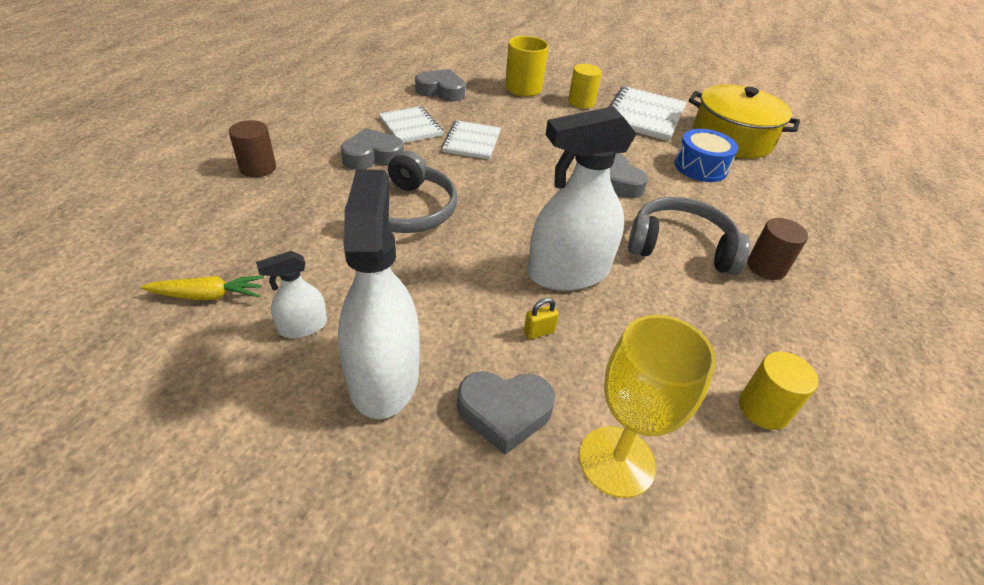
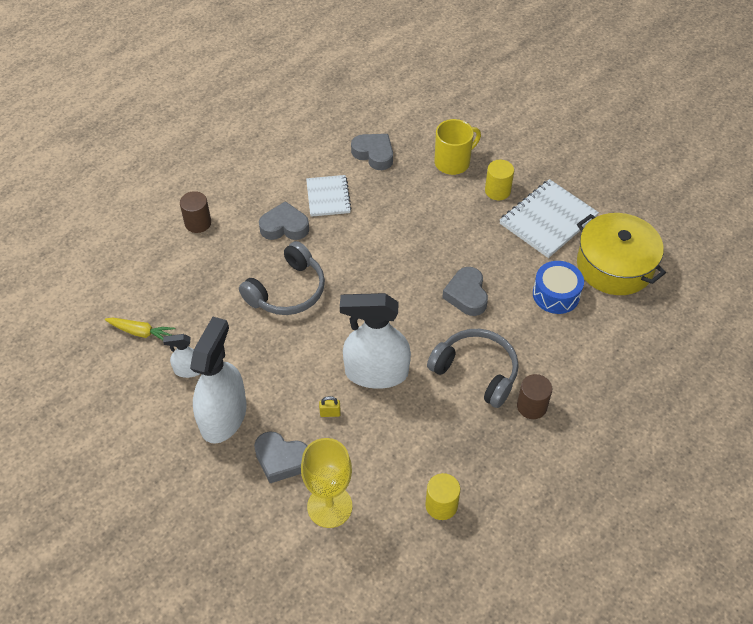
camera: 25 degrees right, 10 degrees up
(471, 142) = (370, 225): white notebook -> none

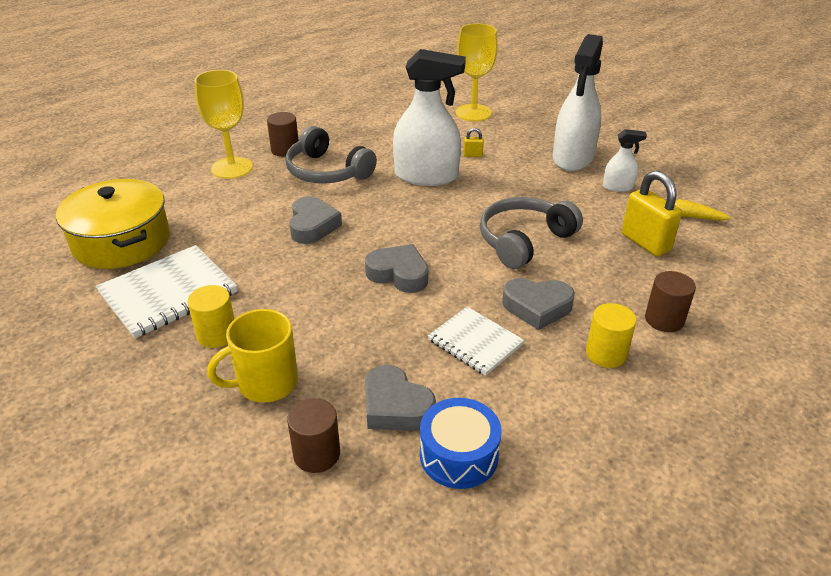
camera: 175 degrees left, 15 degrees down
(186, 296) = (645, 242): none -> yellow padlock
(281, 459) = (515, 134): grey heart -> grey heart (398, 274)
(328, 197) = (475, 342): white notebook -> white notebook turned 45 degrees counterclockwise
(412, 128) = (316, 454): none -> brown cylinder
(441, 505) = (384, 109): yellow cylinder -> yellow cylinder (606, 353)
(556, 294) = (210, 221): blue drum -> blue drum (458, 455)
(573, 370) = (232, 168): none -> yellow goblet

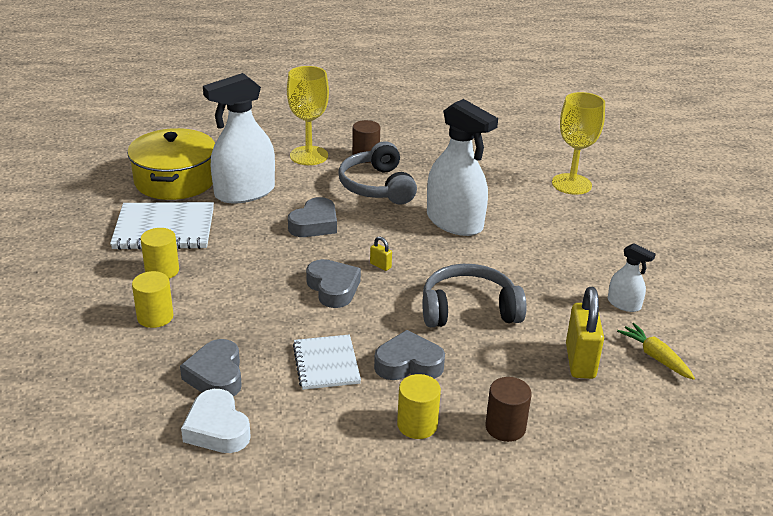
camera: 35 degrees right, 5 degrees down
(266, 383) = (155, 317): yellow mug -> yellow cylinder
(316, 454) = (133, 376): brown cylinder -> none
(458, 455) = (217, 429): blue drum -> white heart
(473, 155) = (520, 221): yellow padlock -> yellow padlock (380, 265)
(537, 307) = (408, 364): grey heart -> grey heart turned 135 degrees clockwise
(573, 158) = (615, 261): white spray bottle -> white spray bottle (244, 192)

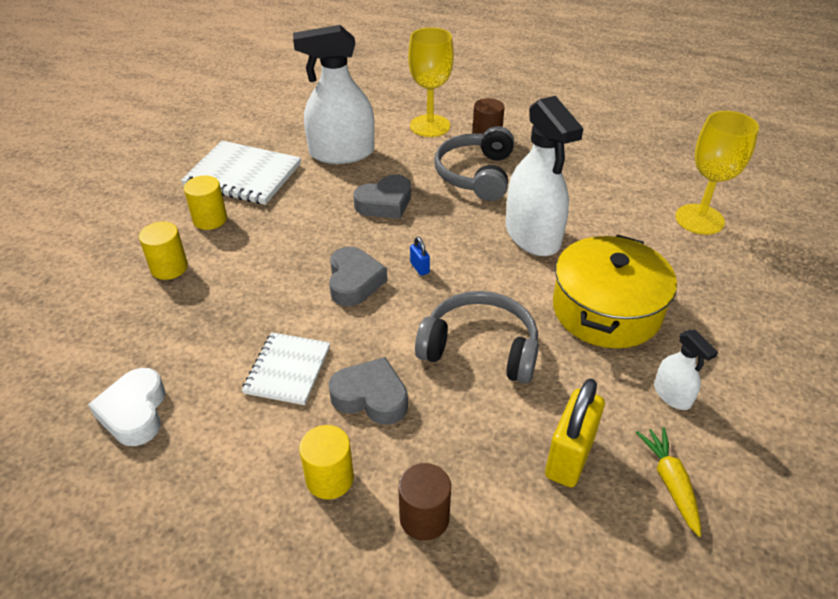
camera: 25 degrees right, 10 degrees up
(175, 180) = (288, 126): yellow pot -> yellow pot (606, 310)
(216, 376) = (176, 350): grey heart -> none
(380, 265) = (419, 268): yellow padlock -> blue padlock

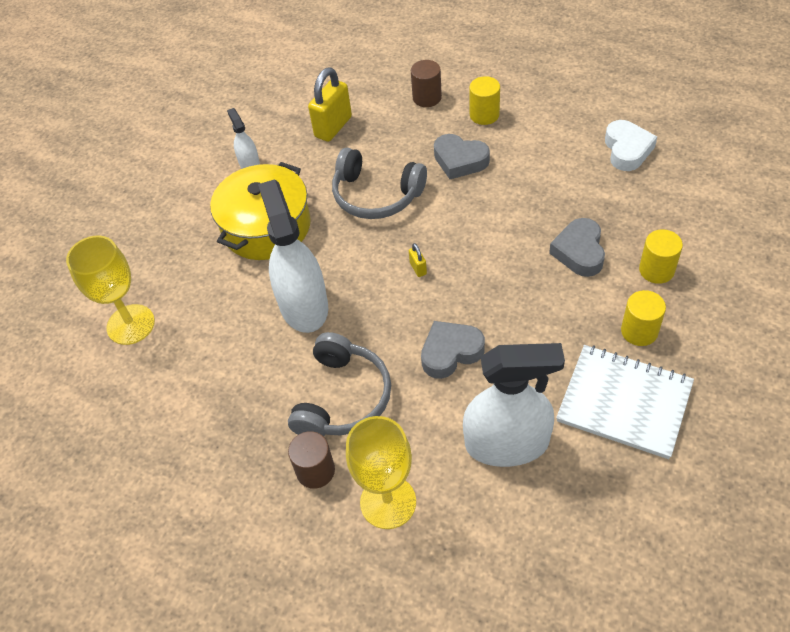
camera: 170 degrees left, 10 degrees up
(287, 370) = (524, 178): white notebook -> none
(354, 281) = (478, 254): grey heart -> grey heart (579, 252)
(419, 268) = (418, 268): blue padlock -> yellow padlock
(670, 482) = (277, 115): yellow carrot -> none

